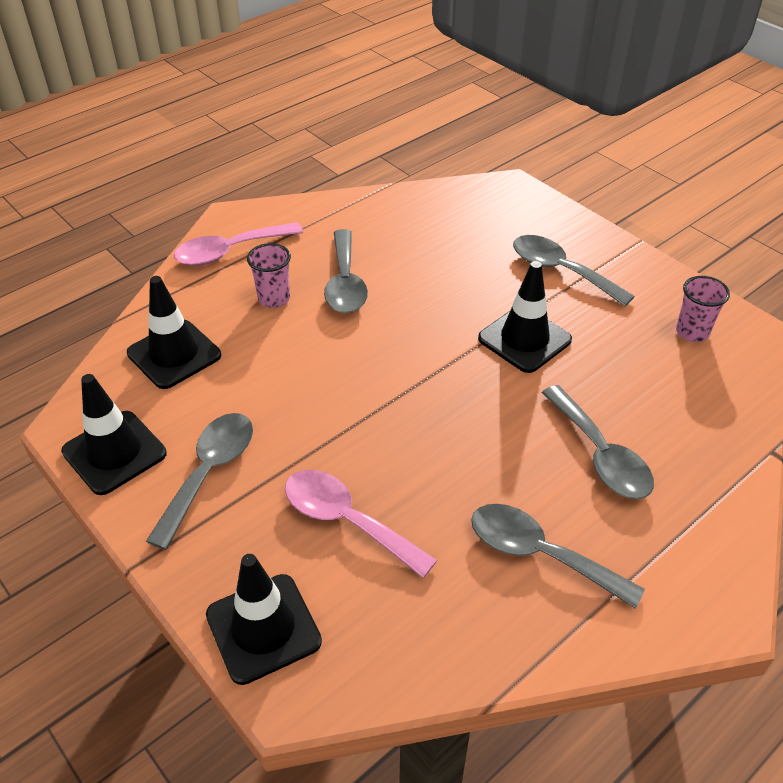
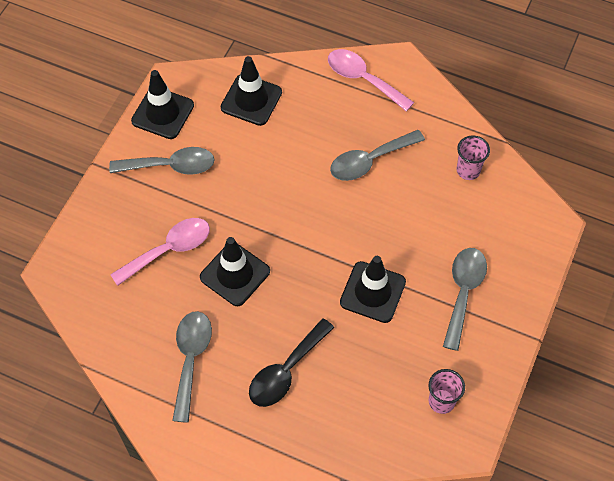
camera: 65 degrees right, 15 degrees up
(263, 628) = (84, 241): black traffic cone -> black traffic cone (235, 274)
(274, 298) = (330, 127): pink cup -> pink cup (468, 170)
(346, 520) = (169, 250): pink spoon -> pink spoon turned 45 degrees clockwise
(600, 455) = (286, 371): grey spoon -> black spoon

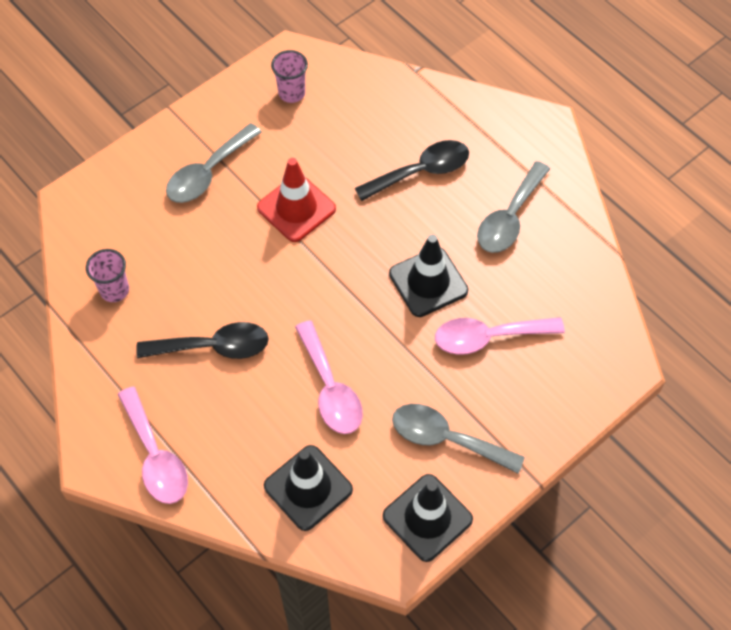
camera: 155 degrees left, 0 degrees up
(269, 166) = (330, 389): none -> pink spoon
(369, 161) = (214, 347): grey spoon -> black spoon
(372, 292) = (296, 208): black traffic cone -> red traffic cone

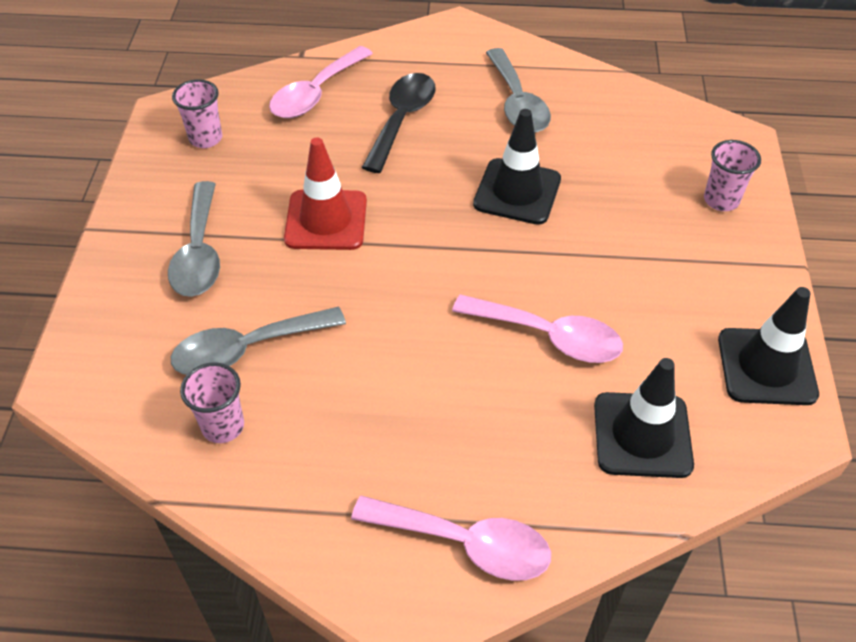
camera: 45 degrees left, 10 degrees down
(214, 347) = (395, 392): black spoon -> none
(446, 438) = (693, 293): grey spoon -> grey spoon (246, 349)
(488, 337) = (618, 194): pink spoon -> pink spoon (315, 93)
(548, 397) = (721, 200): none -> pink cup

